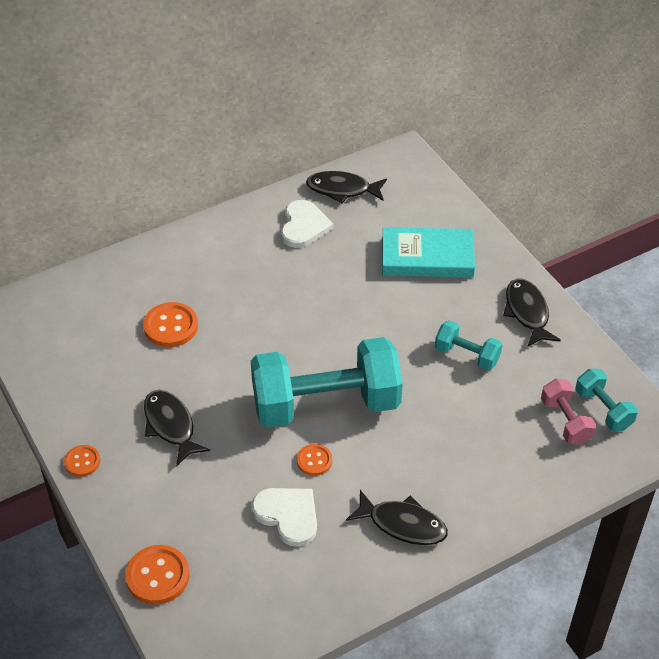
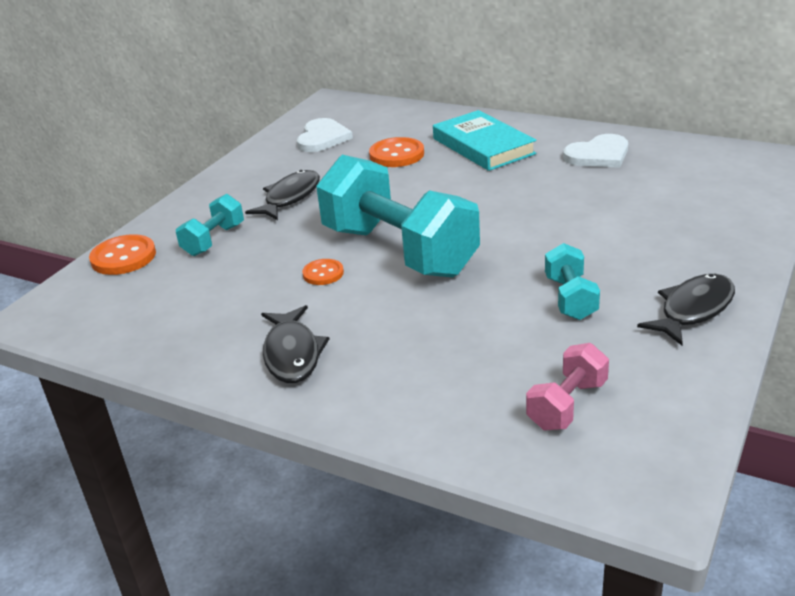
camera: 60 degrees right, 15 degrees down
(82, 461) = (215, 182): orange button -> none
(288, 515) = (243, 287): white heart -> white heart (322, 138)
(342, 189) = (675, 151): black fish -> none
(427, 257) = (667, 223): turquoise book -> turquoise book (483, 146)
(603, 409) = (626, 427): turquoise dumbbell -> turquoise dumbbell (214, 240)

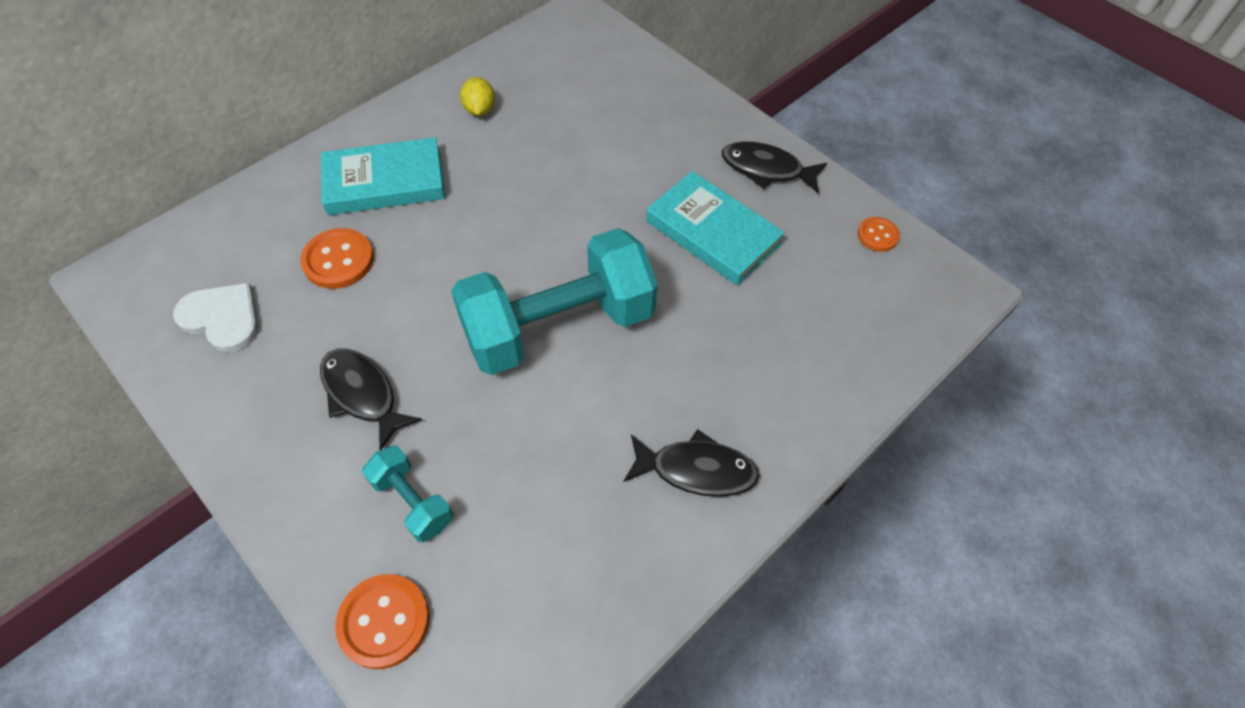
camera: 75 degrees left, 25 degrees up
(323, 273) = (562, 405): orange button -> orange button (877, 235)
(567, 405) = (851, 293): pink dumbbell -> none
(570, 298) = (712, 233): turquoise dumbbell -> turquoise book
(598, 155) = (479, 110): white heart -> yellow lemon
(693, 310) = (766, 169): black fish -> black fish turned 45 degrees counterclockwise

